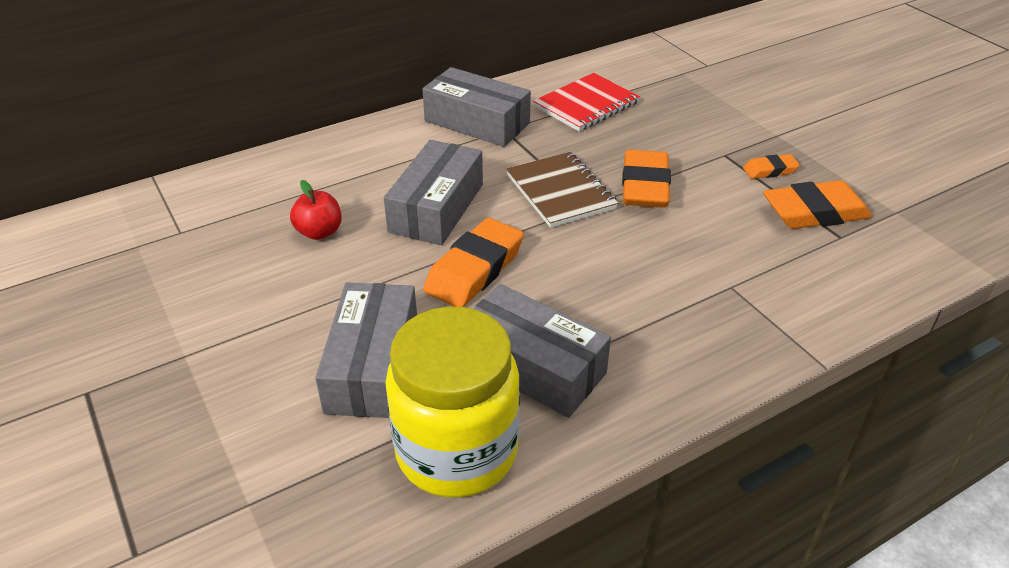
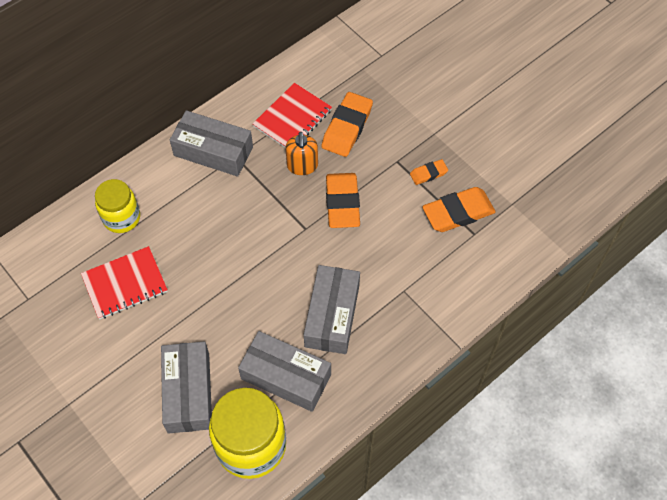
camera: 10 degrees left, 20 degrees up
(319, 232) = (125, 284): red apple -> red notebook
(338, 168) = (121, 218): none -> yellow jar
(437, 208) = (201, 248): grey box -> grey box (332, 315)
(474, 269) = (237, 302): orange eraser -> orange eraser (347, 127)
(560, 192) = (284, 218): brown notebook -> none
(593, 146) = (302, 166): none -> orange soap dispenser

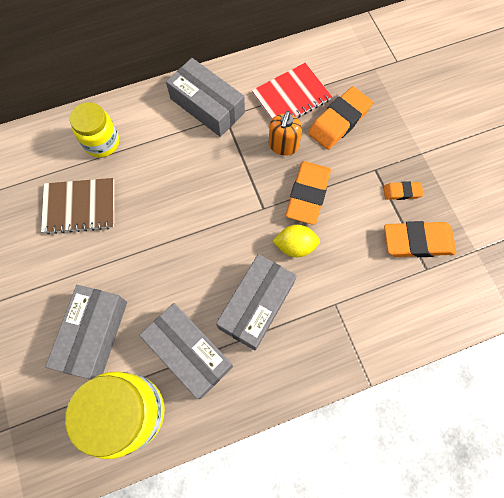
camera: 20 degrees right, 10 degrees up
(125, 284) = (80, 207): red notebook -> brown notebook
(348, 252) = (295, 246): none -> yellow lemon

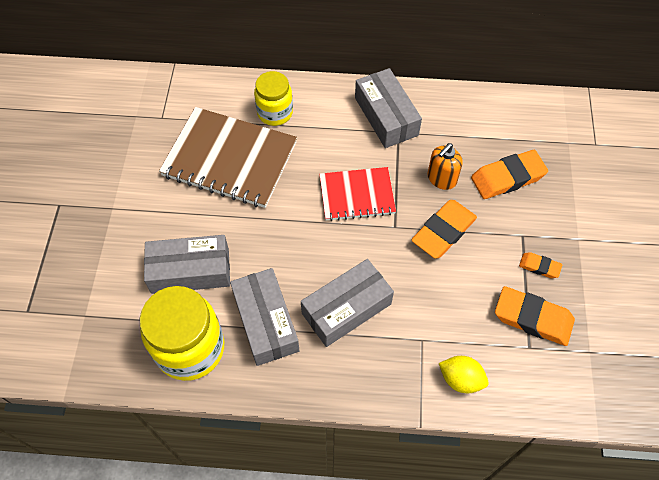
camera: 25 degrees right, 10 degrees down
(80, 207) = (229, 159): brown notebook -> brown notebook, size x1.65
(93, 334) = (190, 271): grey box -> grey box turned 45 degrees clockwise
(291, 97) = (471, 138): red notebook -> red notebook (357, 195)
(295, 246) = (408, 272): yellow lemon -> yellow lemon (460, 379)

